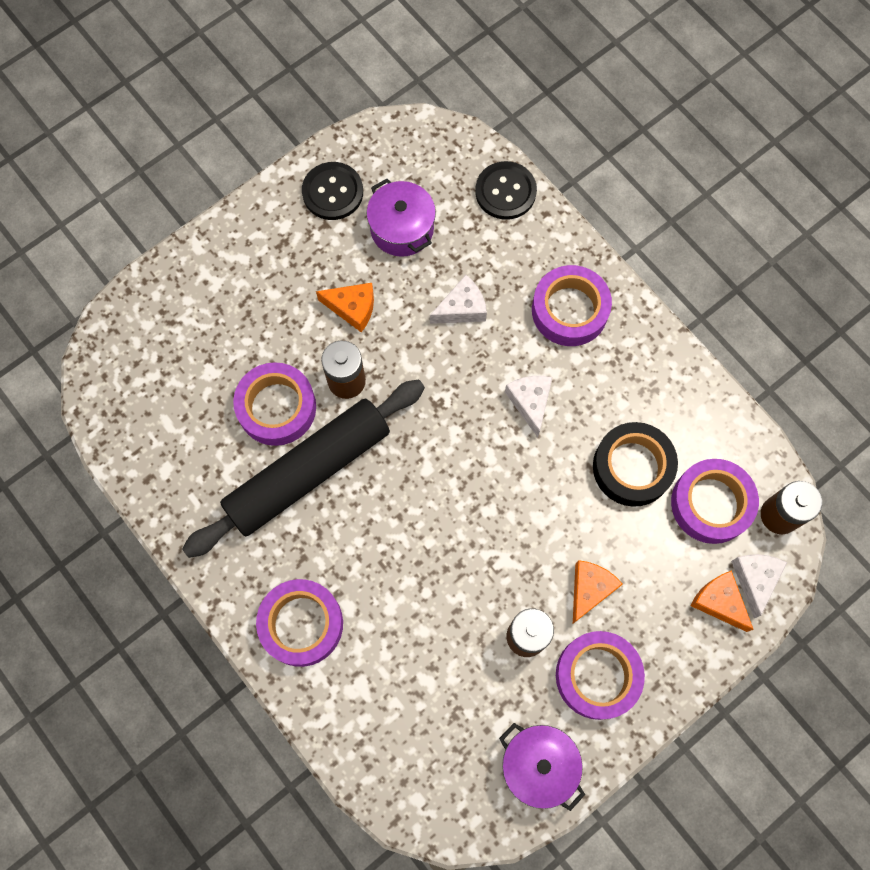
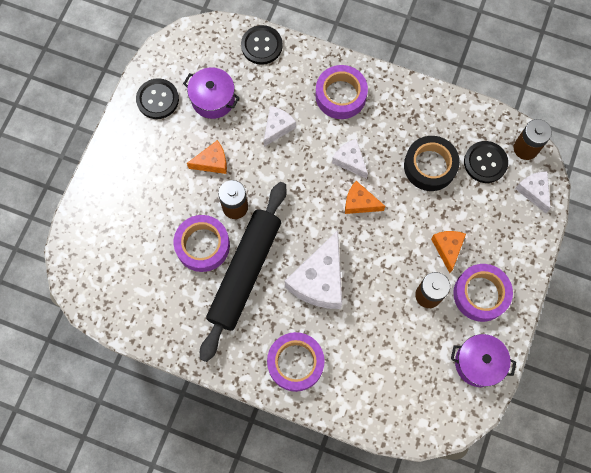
camera: 30 degrees left, 0 degrees up
(397, 535) = (319, 280): none -> white cheese
(711, 504) = (485, 162): purple tape -> black button
(719, 602) = (522, 215): orange cheese -> orange cheese (359, 203)

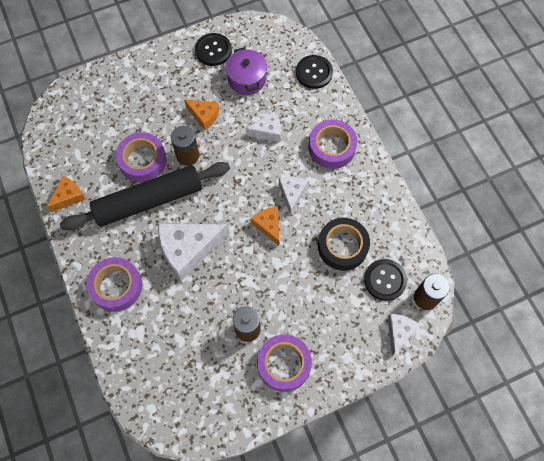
camera: 45 degrees right, 5 degrees down
(447, 248) = (294, 311): orange cheese -> orange cheese (68, 197)
(478, 363) = (231, 408): purple pot -> none

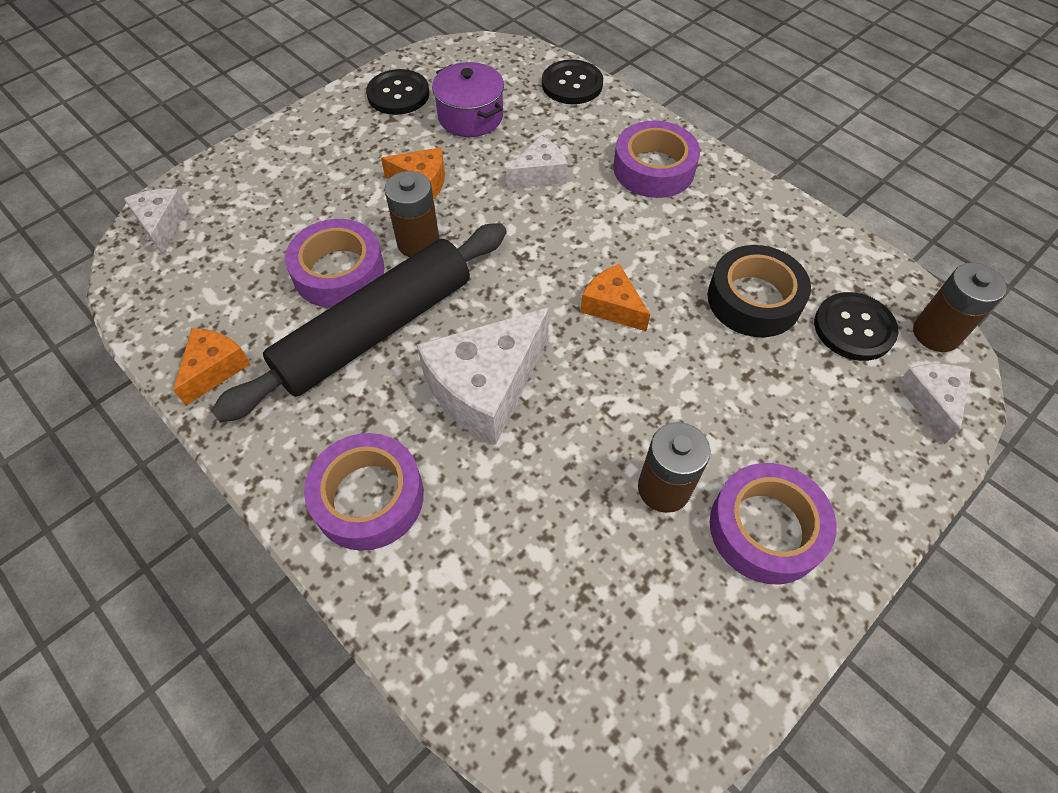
camera: 20 degrees left, 10 degrees down
(292, 194) = (626, 248): white cheese -> white cheese (162, 224)

